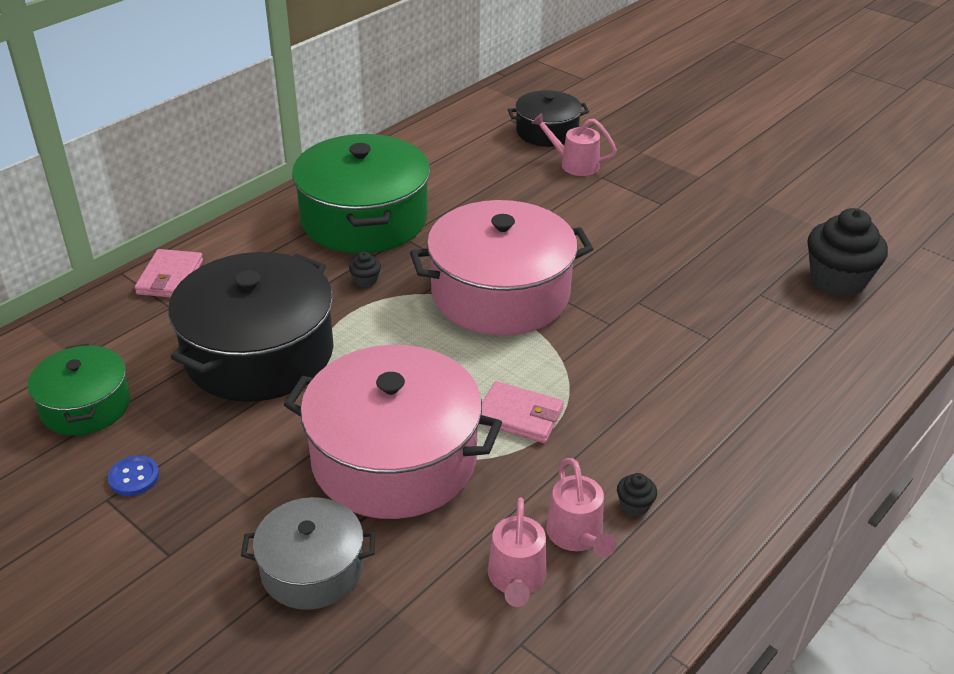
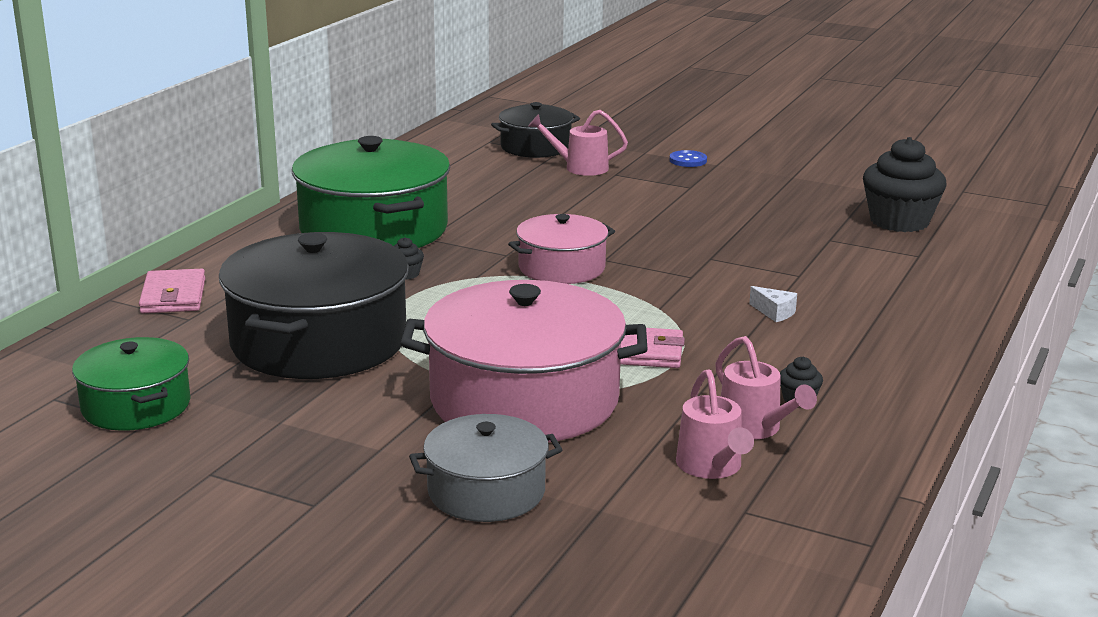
camera: 15 degrees left, 15 degrees down
(134, 477) = (233, 452): blue button -> blue button (688, 160)
(500, 293) = (561, 268): pink pot -> pink pot, size x0.56
(664, 385) = (774, 312): none -> white cheese

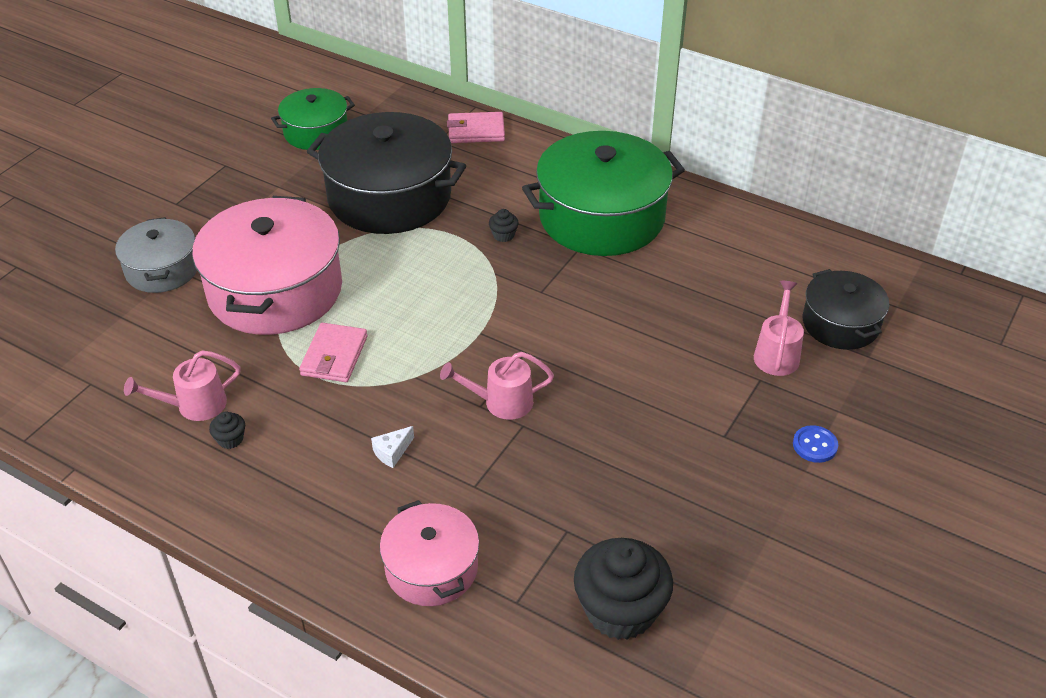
camera: 95 degrees right, 20 degrees up
(561, 268) = (508, 323): pink pot -> pink pot (431, 568)
(712, 467) = (150, 375): pink watering can -> pink watering can (501, 402)

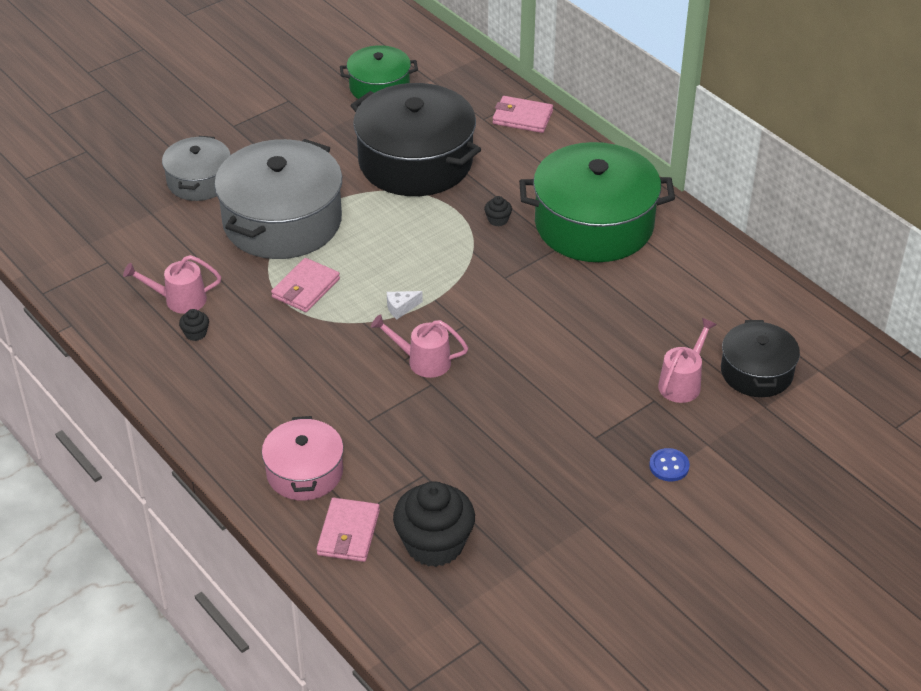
camera: 20 degrees right, 0 degrees up
(275, 290) = (282, 221): pink pot -> grey pot
(392, 452) = (316, 377): white cheese -> white cheese (401, 308)
(517, 627) = (348, 533): none -> pink wallet

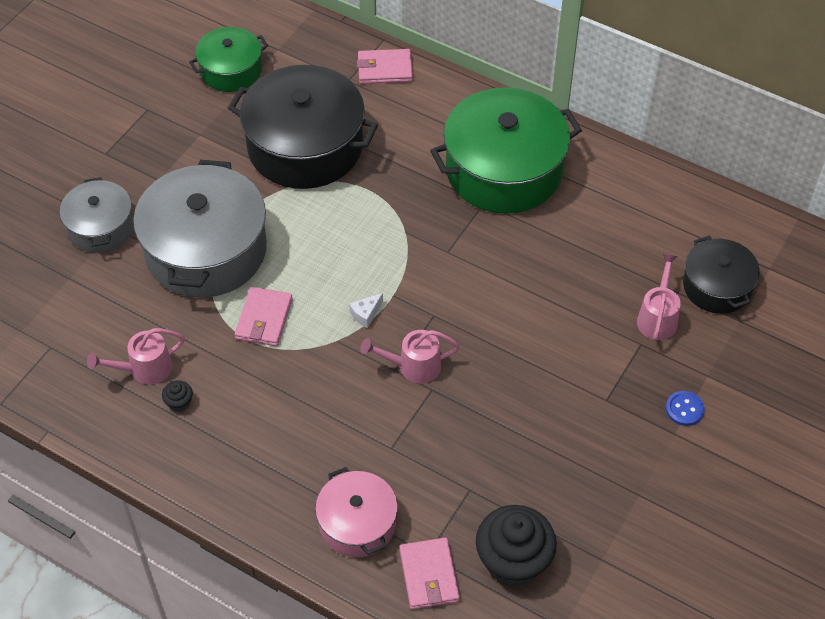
camera: 20 degrees left, 10 degrees up
(498, 220) = (413, 190): black cupcake -> none

